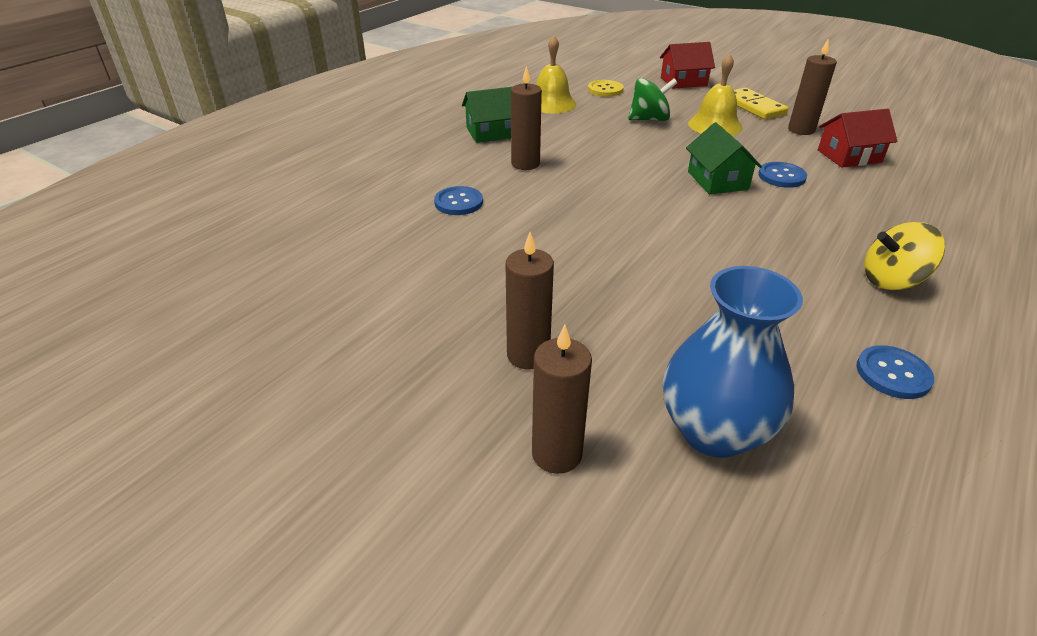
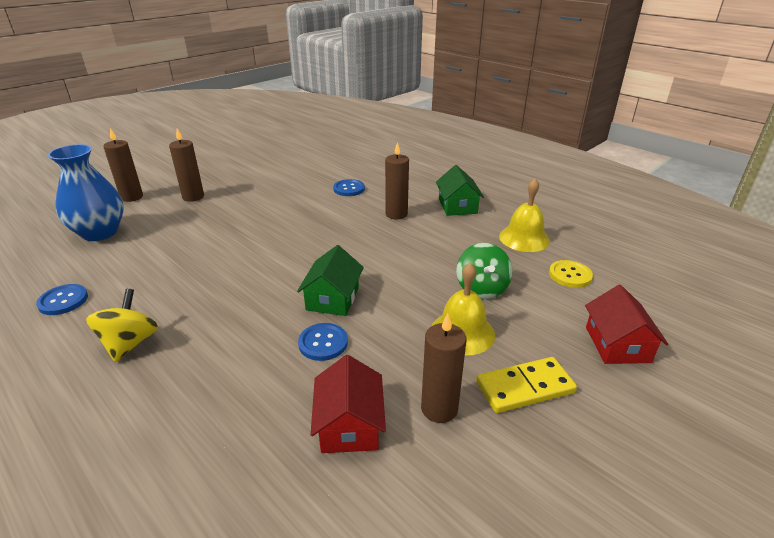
camera: 100 degrees right, 5 degrees down
(717, 180) = (333, 298): green house -> green house turned 75 degrees counterclockwise

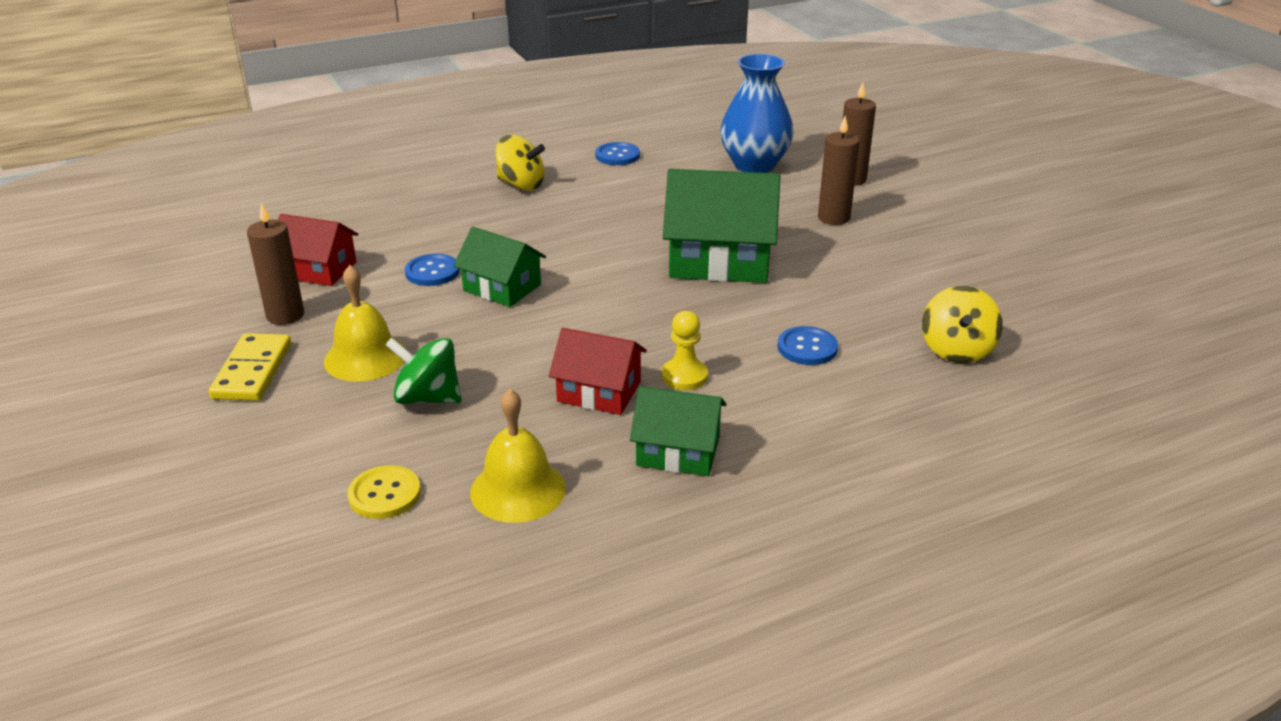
camera: 110 degrees right, 0 degrees up
(260, 224) = (719, 259): none -> green house
(331, 160) = (956, 350): none -> yellow spinning top
(396, 214) = (684, 376): brown candle -> yellow pawn
(617, 344) = (229, 466): red house -> red house (599, 391)

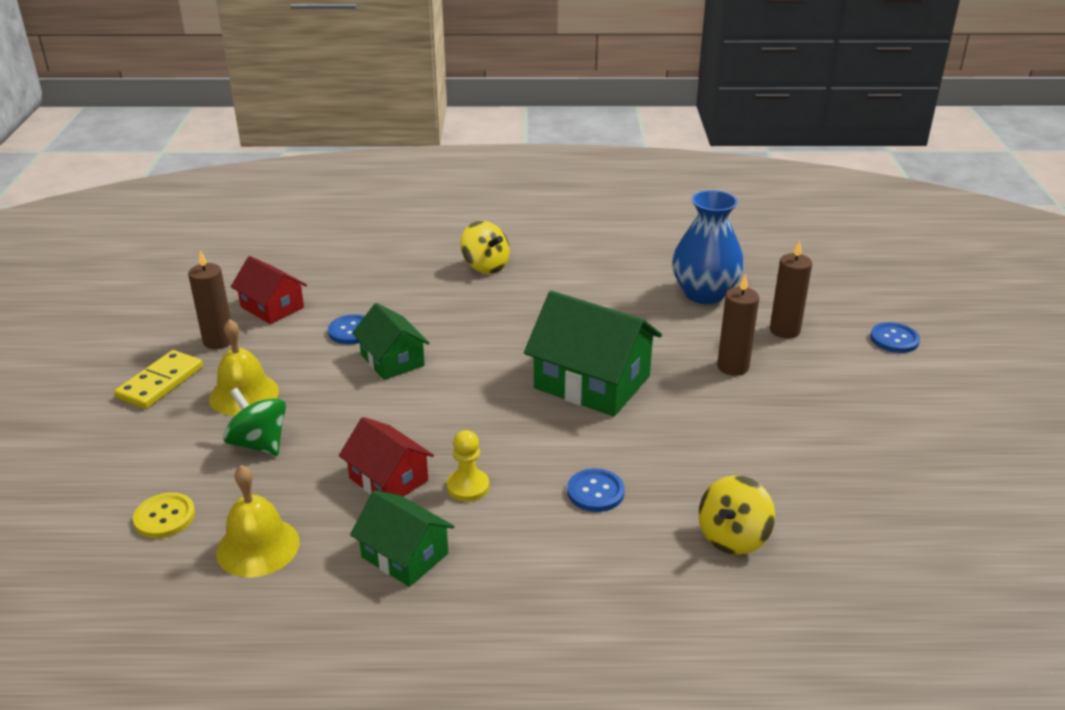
camera: 25 degrees right, 0 degrees up
(617, 155) = (589, 256): blue button -> blue button (894, 339)

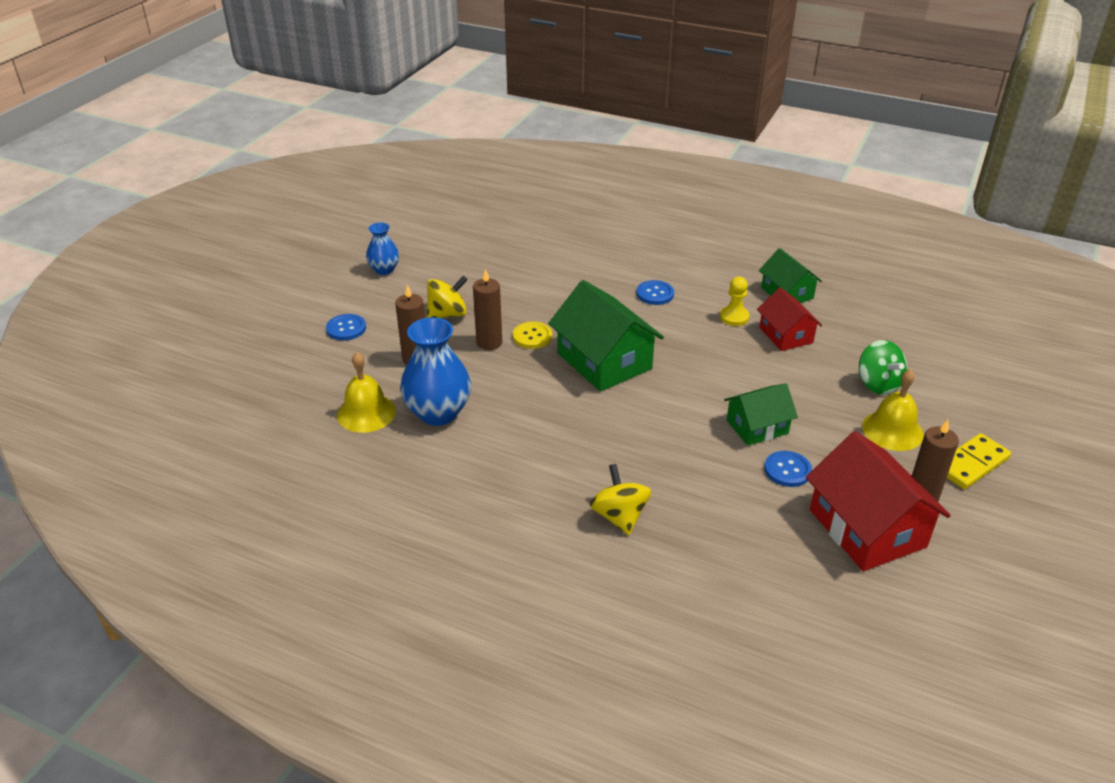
camera: 155 degrees left, 5 degrees up
(164, 517) = (942, 351): yellow button -> yellow button (532, 336)
(258, 547) = (877, 319): yellow bell -> yellow bell (366, 413)
(272, 307) = (867, 528): red house -> red house, size x1.68
(392, 360) = (757, 427): green house -> green house turned 75 degrees clockwise
(733, 537) = (595, 255): yellow spinning top -> yellow spinning top (448, 314)
(967, 419) = (384, 270): none -> blue vase

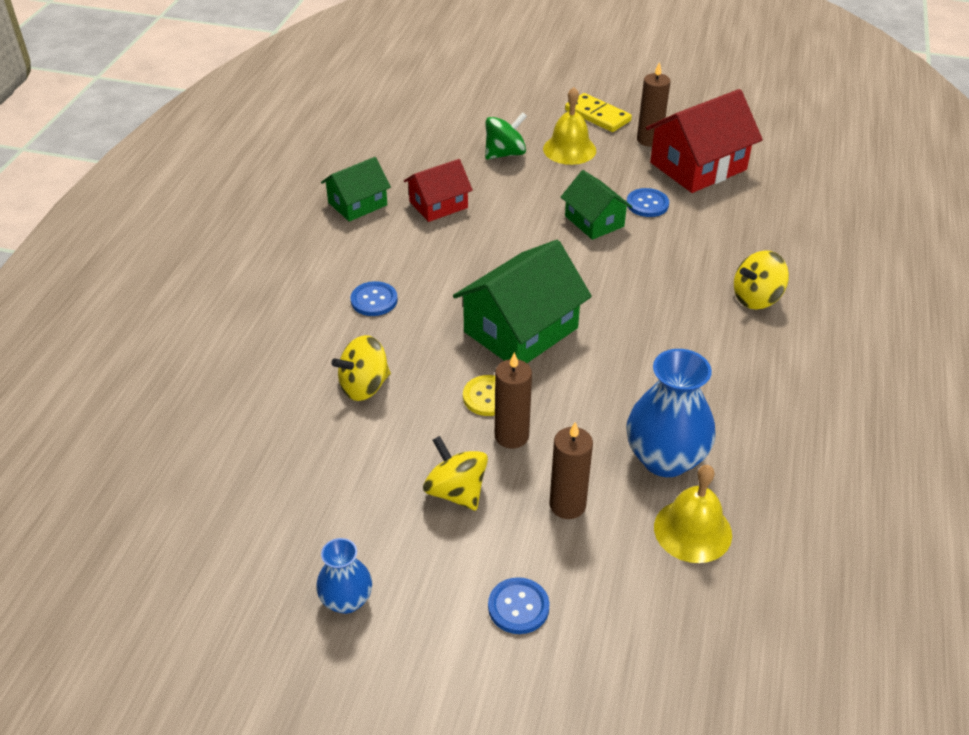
camera: 100 degrees left, 5 degrees up
(560, 284) = (364, 386): none -> yellow spinning top
(734, 317) = (412, 239): yellow pawn -> none

